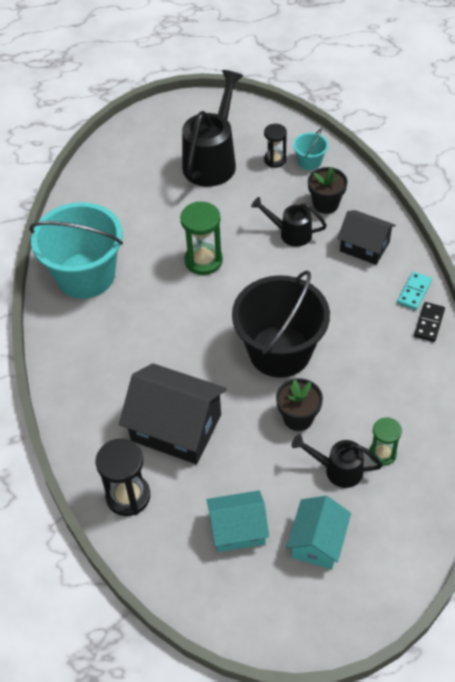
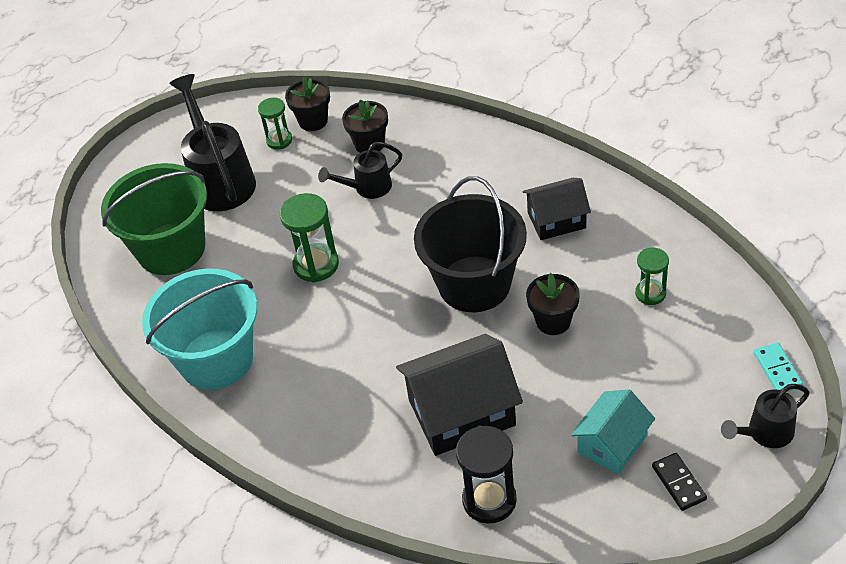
camera: 40 degrees left, 5 degrees down
(138, 185) = (171, 249): none -> green bucket
(275, 160) = (279, 140): black hourglass -> green hourglass
(309, 161) = (313, 121): turquoise bucket -> black flower pot
(317, 541) = (683, 398): turquoise house -> none
(338, 470) = (632, 333): black watering can -> black watering can (765, 433)
(364, 246) = (444, 153): black house -> black house (556, 220)
(414, 292) = (526, 158): turquoise domino -> turquoise domino (777, 370)
(429, 323) = (566, 172): black domino -> black domino (678, 483)

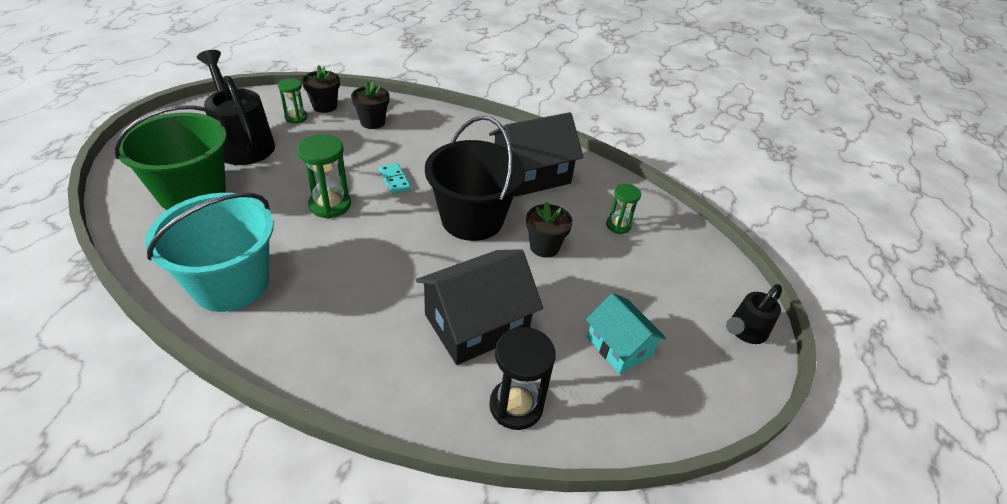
camera: 20 degrees left, 5 degrees down
(368, 188) = (373, 150): black watering can -> none
(556, 220) = (531, 174): black house -> black house, size x1.61
(612, 444) = (619, 346): turquoise house -> turquoise house turned 60 degrees counterclockwise
(678, 483) = (687, 379): black domino -> none
(777, 370) = (735, 280): turquoise domino -> turquoise domino (394, 180)

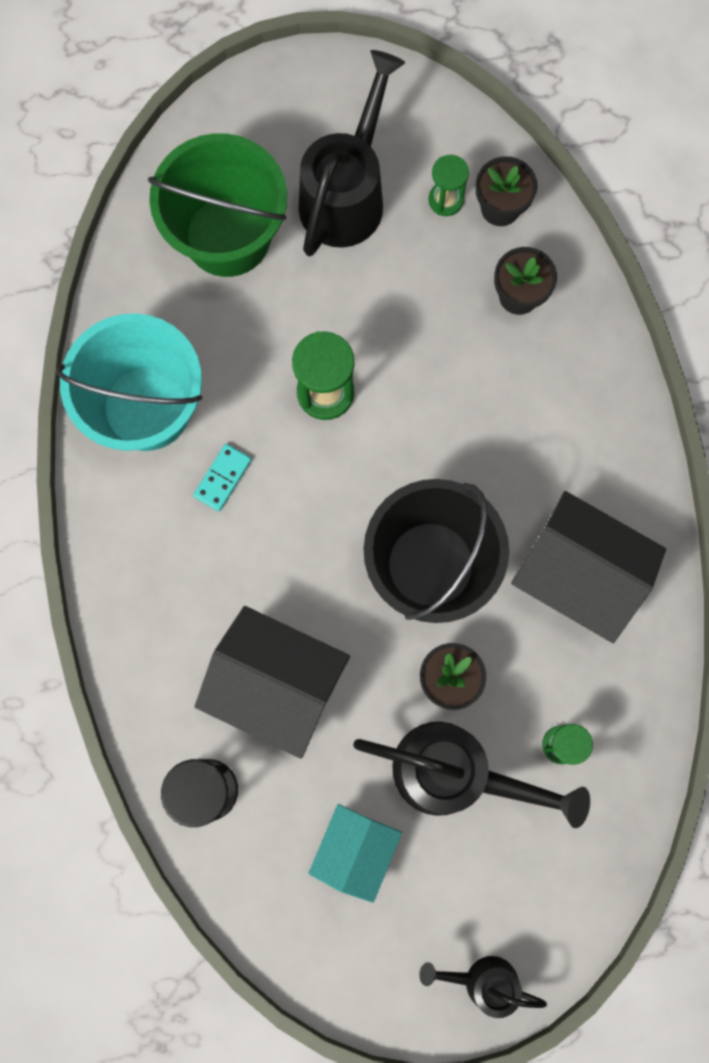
camera: 60 degrees right, 35 degrees up
(394, 180) = (426, 422): turquoise domino -> turquoise domino (222, 478)
(602, 274) = (454, 772): none -> black watering can

